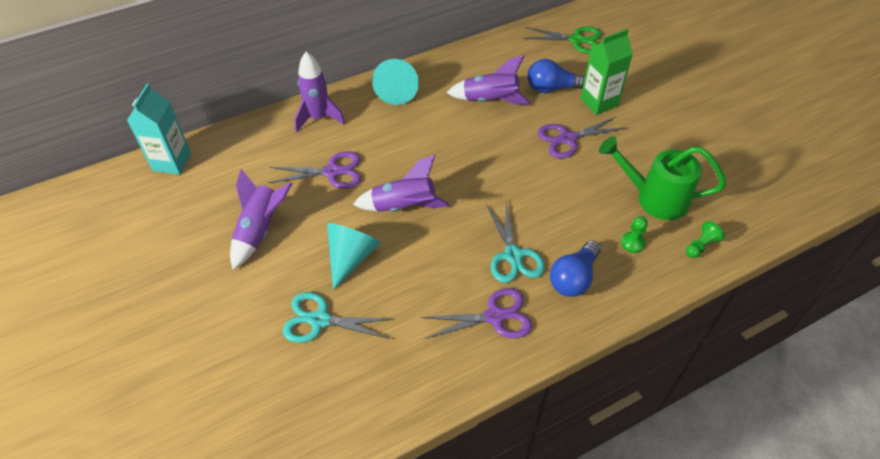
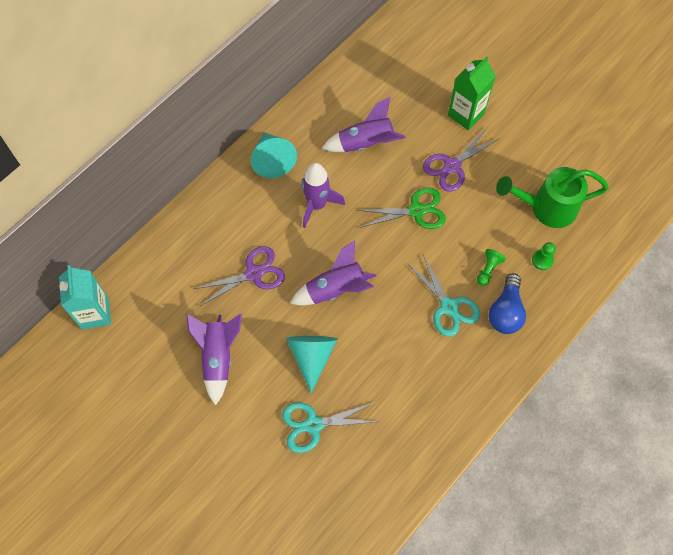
camera: 20 degrees left, 15 degrees up
(319, 118) = (211, 216): purple rocket -> purple rocket (317, 205)
(495, 316) = (455, 370): purple scissors -> none
(552, 88) = (417, 110): blue light bulb -> none
(576, 40) = (420, 42): green scissors -> green scissors (416, 211)
(701, 246) = (598, 244): green pawn -> green pawn (488, 270)

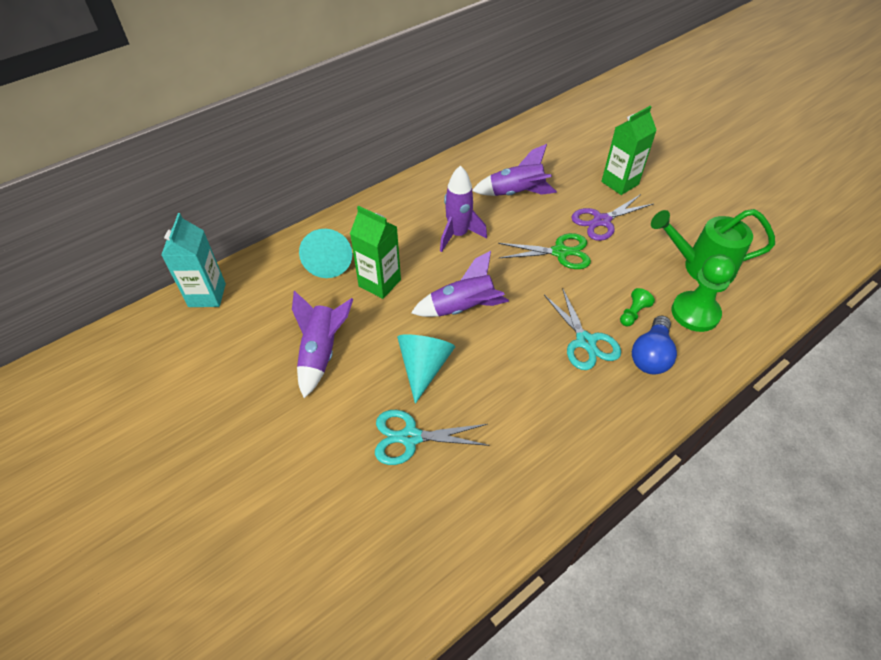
camera: 10 degrees right, 15 degrees down
(253, 273) = (379, 283): purple scissors -> green carton
(272, 160) = (422, 195): turquoise cone -> turquoise cone (329, 261)
(542, 260) = (695, 313): green pawn -> green pawn, size x2.00

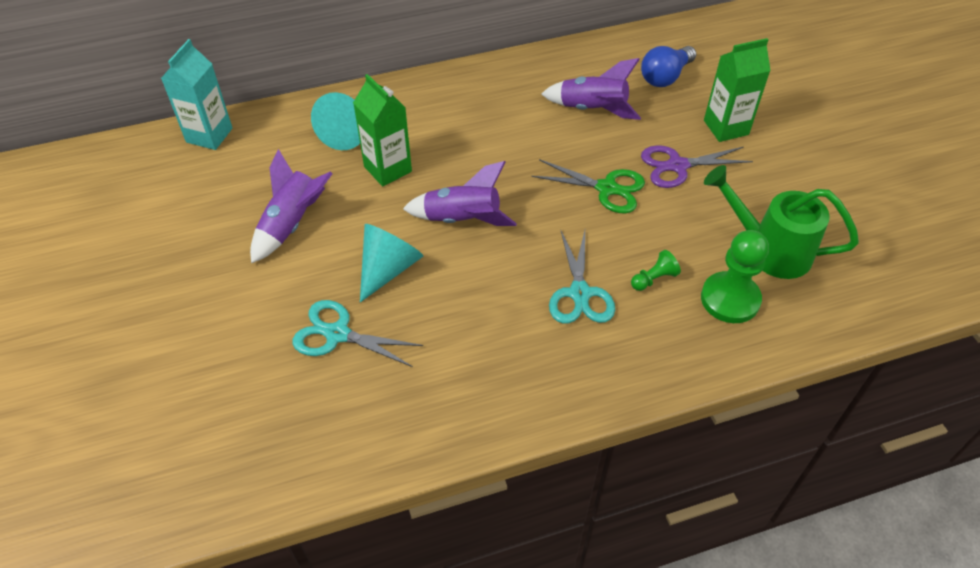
camera: 20 degrees right, 0 degrees up
(458, 235) = (500, 139): purple rocket -> none
(651, 355) = (647, 330): blue light bulb -> blue light bulb (665, 77)

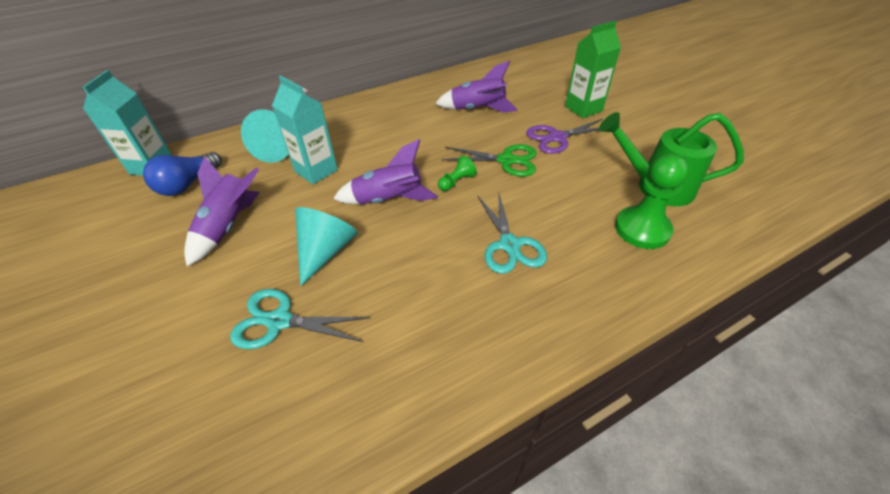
camera: 10 degrees left, 5 degrees down
(387, 169) = (316, 171): green carton -> turquoise carton
(654, 279) = (570, 223): green pawn -> green pawn (456, 182)
(665, 77) = (526, 84): blue light bulb -> blue light bulb (187, 184)

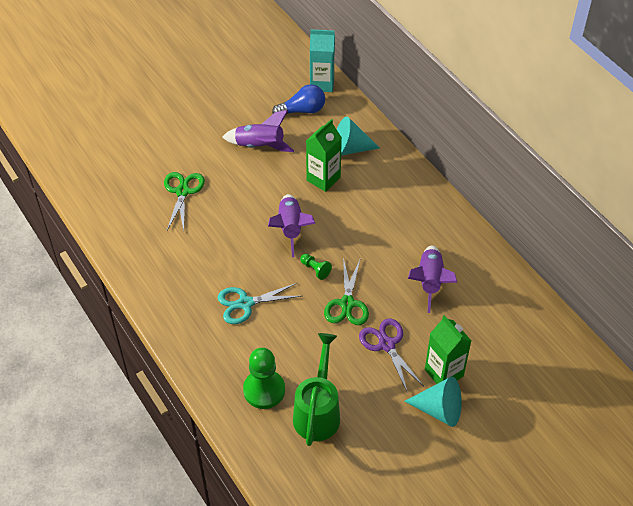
camera: 85 degrees right, 5 degrees up
(187, 184) = (302, 110): blue light bulb -> blue light bulb turned 135 degrees clockwise
(279, 321) = (182, 191): turquoise scissors -> green scissors
(316, 171) = (323, 179): turquoise carton -> green carton
(326, 251) = (238, 202): turquoise cone -> turquoise cone (439, 410)

